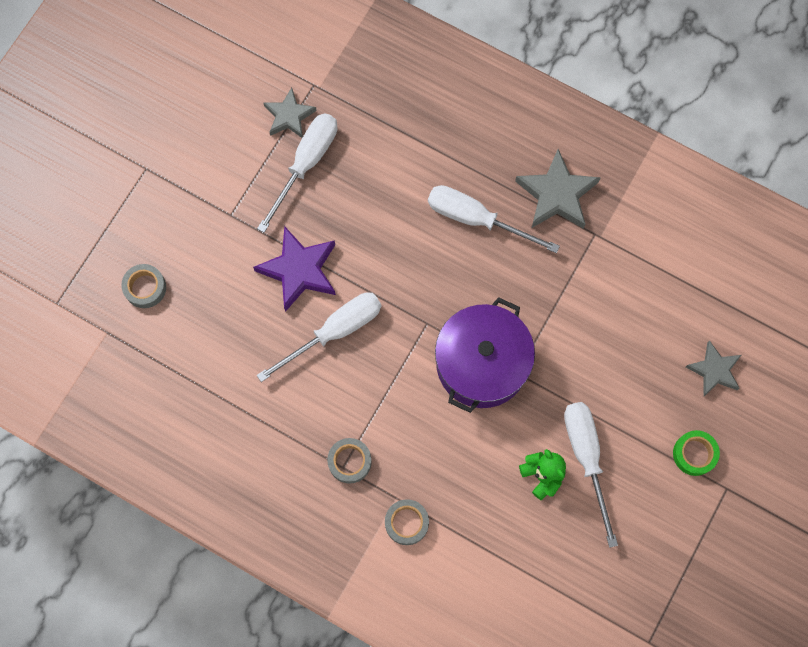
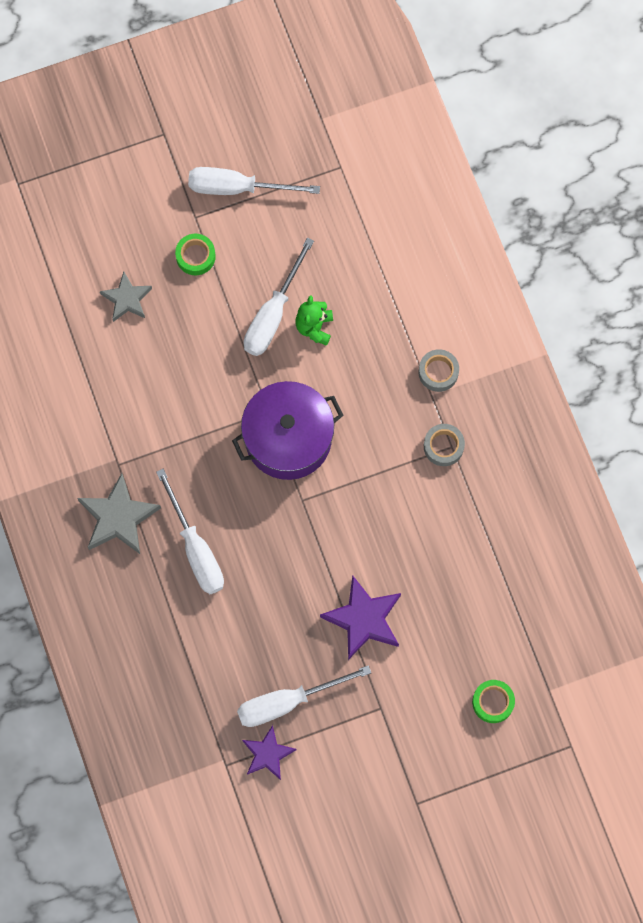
camera: 140 degrees left, 0 degrees up
(145, 288) = (493, 702): grey tape -> green tape
(289, 116) = (267, 754): grey star -> purple star
(335, 332) = (376, 549): white screwdriver -> white screwdriver (237, 188)

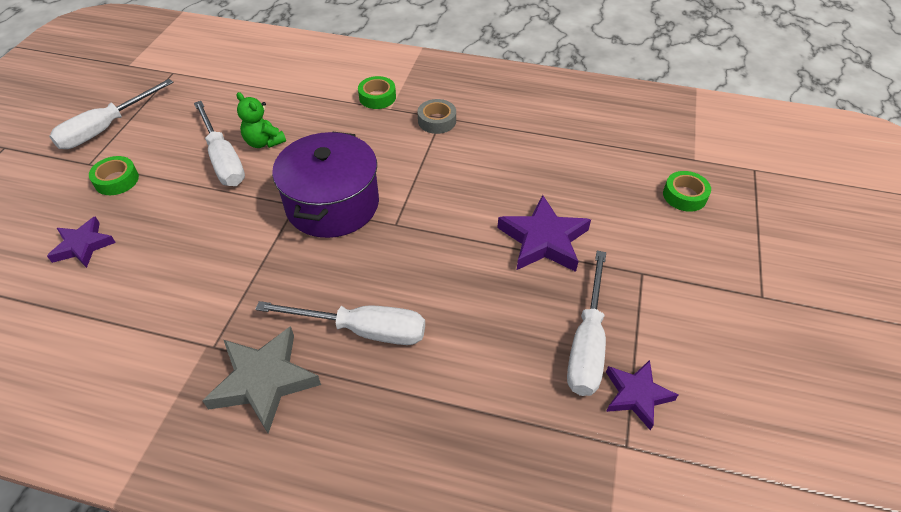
camera: 55 degrees left, 25 degrees down
(127, 299) = (83, 245): grey star -> purple star
(438, 372) = (377, 97): grey tape -> green tape

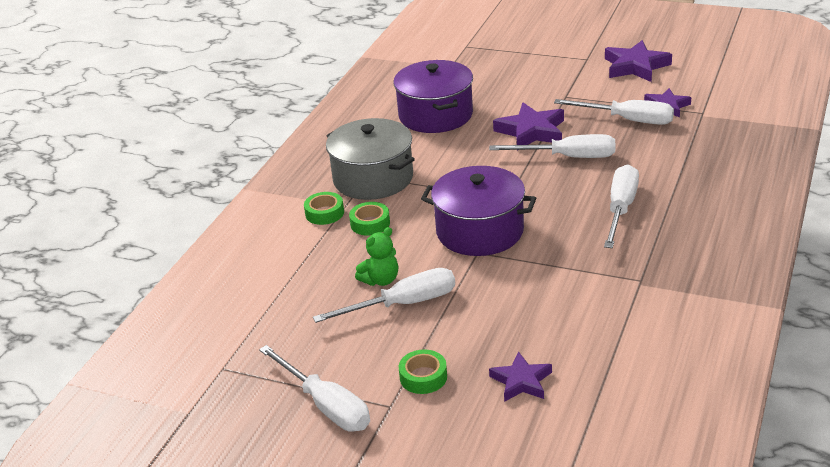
camera: 80 degrees left, 15 degrees down
(264, 381) = (671, 251): grey star -> none
(437, 121) = (373, 178): grey tape -> grey pot
(483, 277) = (568, 157): none -> white screwdriver
(571, 155) = (436, 115): none -> purple pot
(684, 196) = (490, 74): green tape -> green tape (370, 223)
(757, 358) = (635, 66): none -> purple star

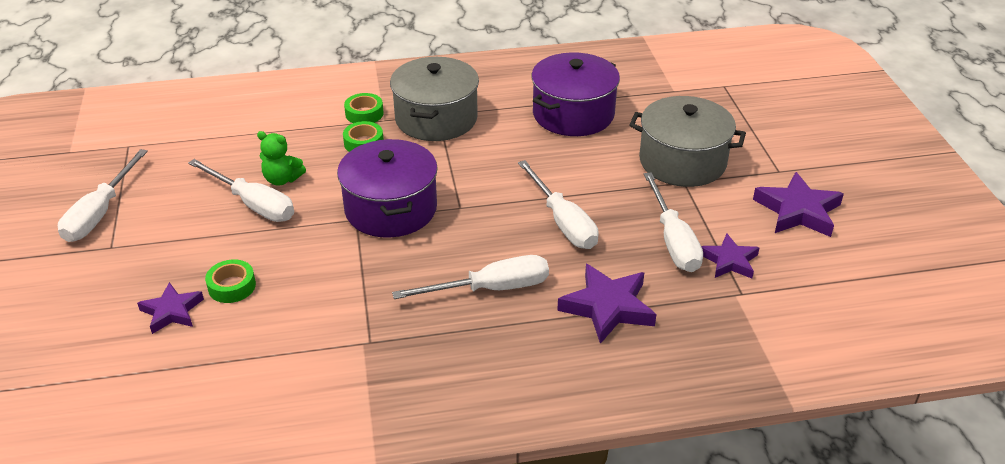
camera: 55 degrees right, 5 degrees up
(423, 377) = (156, 251): green tape -> green tape (232, 286)
(531, 131) = (593, 182): purple star -> purple star (608, 307)
(541, 89) = (682, 161): none -> grey pot

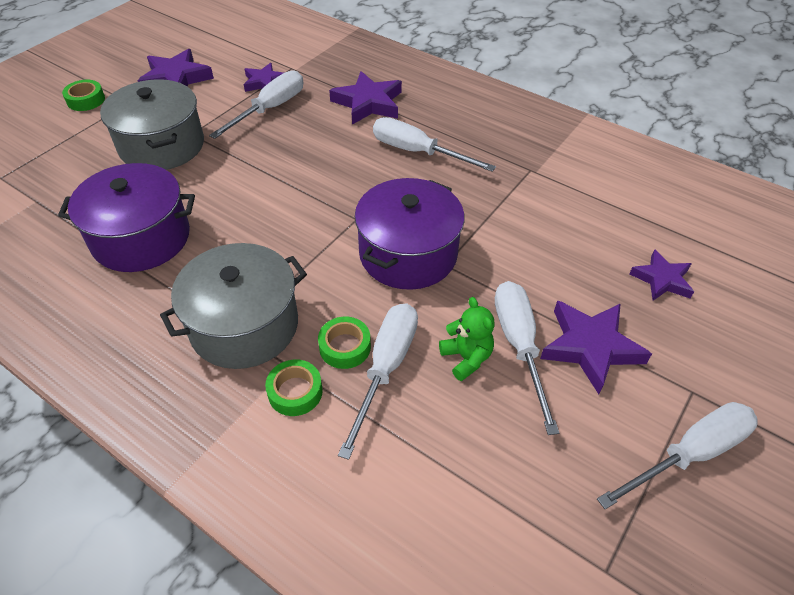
camera: 135 degrees left, 10 degrees up
(201, 231) = (590, 347): none -> purple star
(232, 286) = (598, 270): green tape -> green tape (86, 100)
(563, 222) = (309, 160): white screwdriver -> white screwdriver (386, 368)

